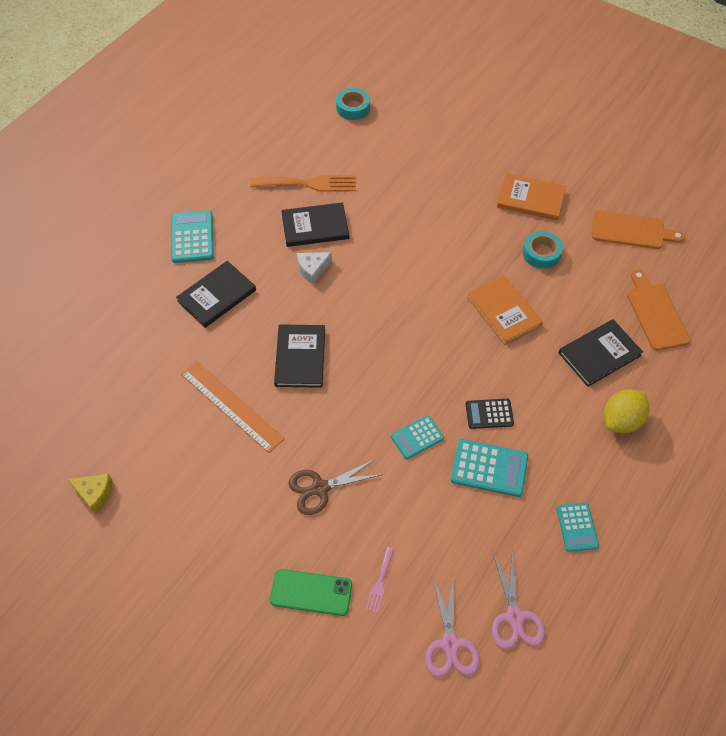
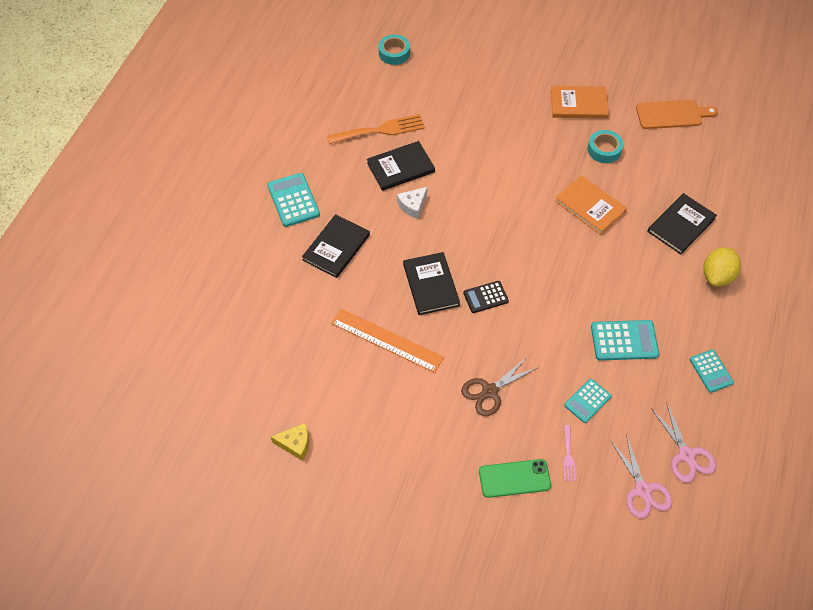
camera: 15 degrees left, 0 degrees up
(417, 437) = (555, 329): turquoise calculator -> turquoise calculator (587, 401)
(489, 414) = (608, 296): black calculator -> black calculator (485, 297)
(655, 314) = (715, 181): orange cutting board -> none

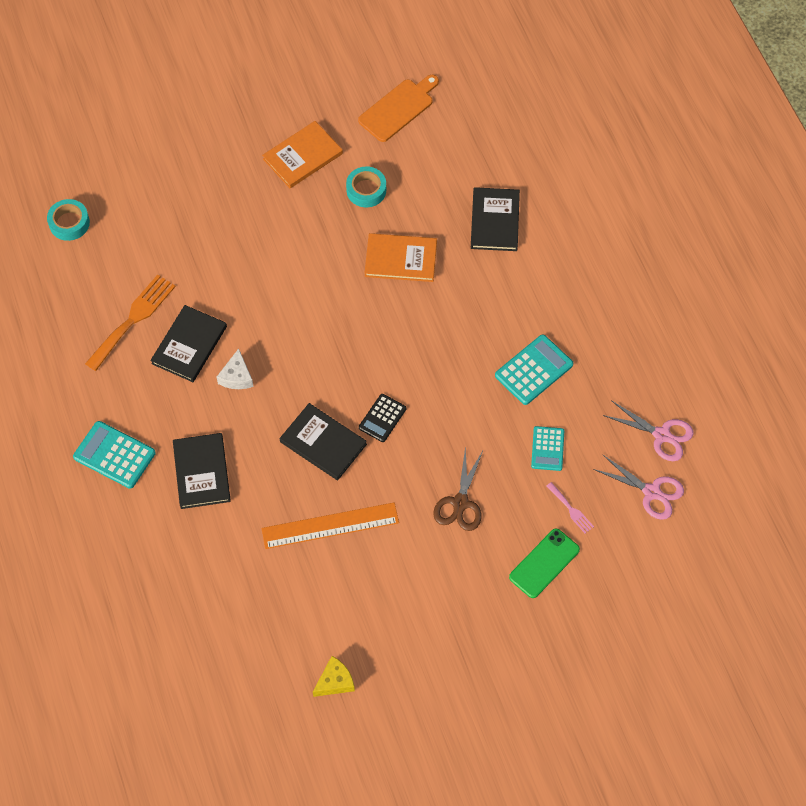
camera: 40 degrees left, 5 degrees up
(711, 371) = (625, 345): turquoise calculator -> none
(717, 276) = (563, 250): yellow lemon -> none

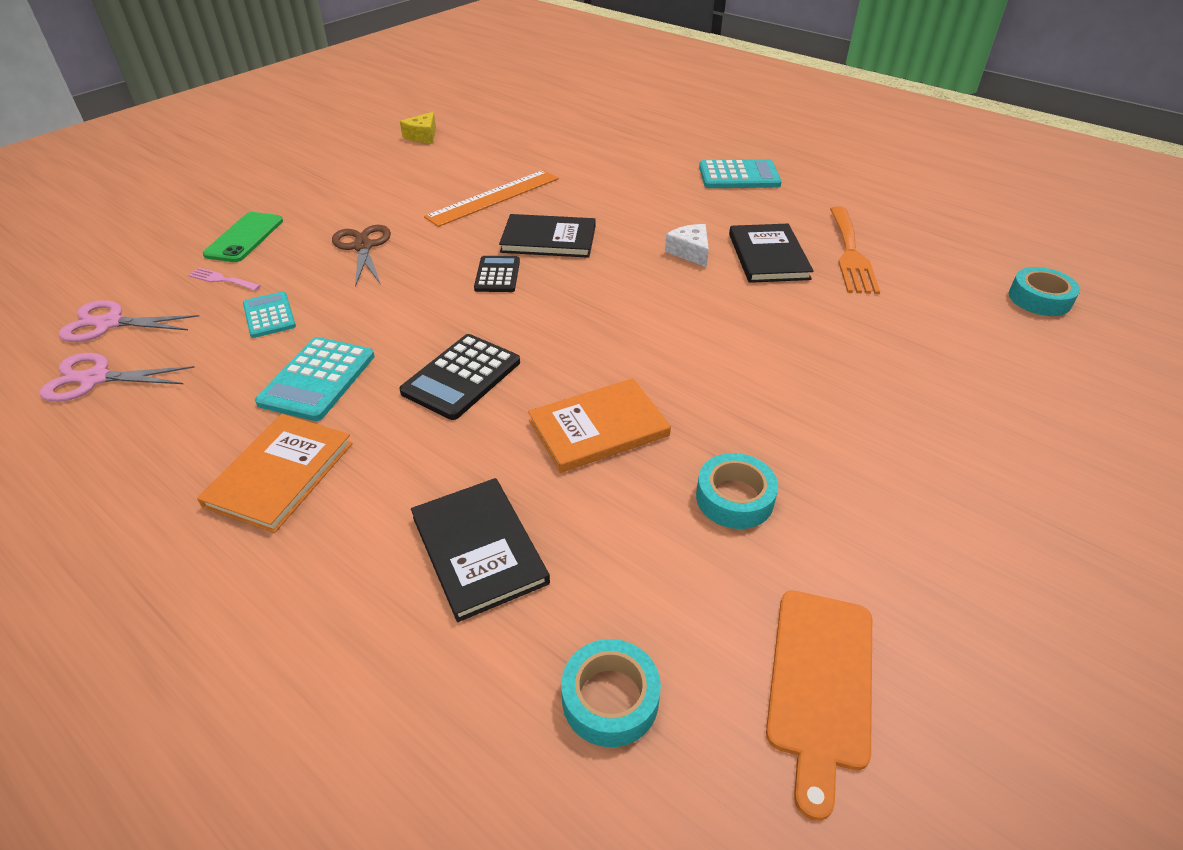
camera: 150 degrees right, 20 degrees down
(201, 472) = (649, 190): black book -> none
(302, 156) = (883, 502): orange book -> orange book (280, 474)
(452, 331) = (461, 377): none -> black calculator
(477, 140) = (610, 699): none -> turquoise tape

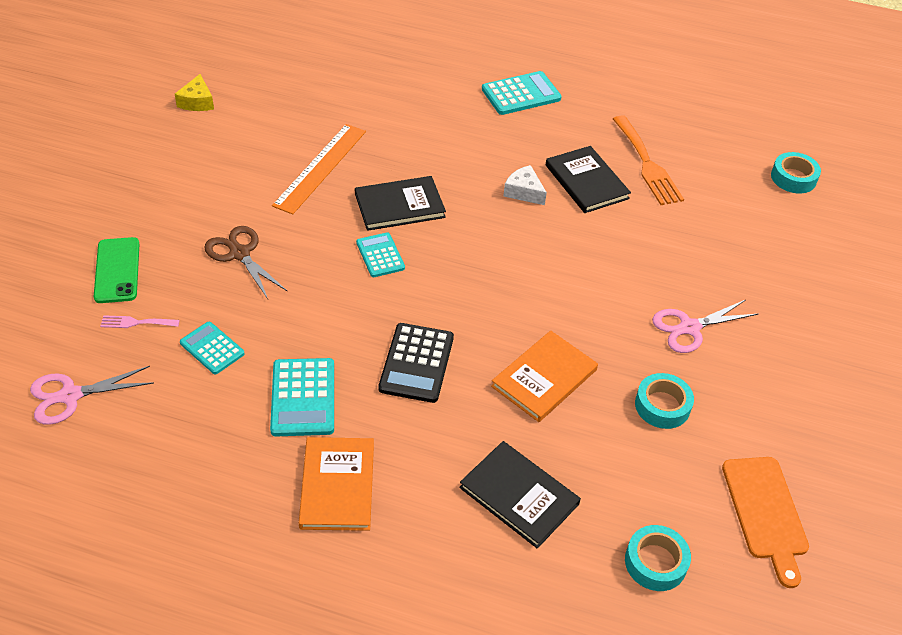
camera: 25 degrees left, 5 degrees up
(95, 379) = (110, 451): pink scissors -> pink scissors (689, 328)
(497, 275) = (380, 255): black calculator -> turquoise calculator

